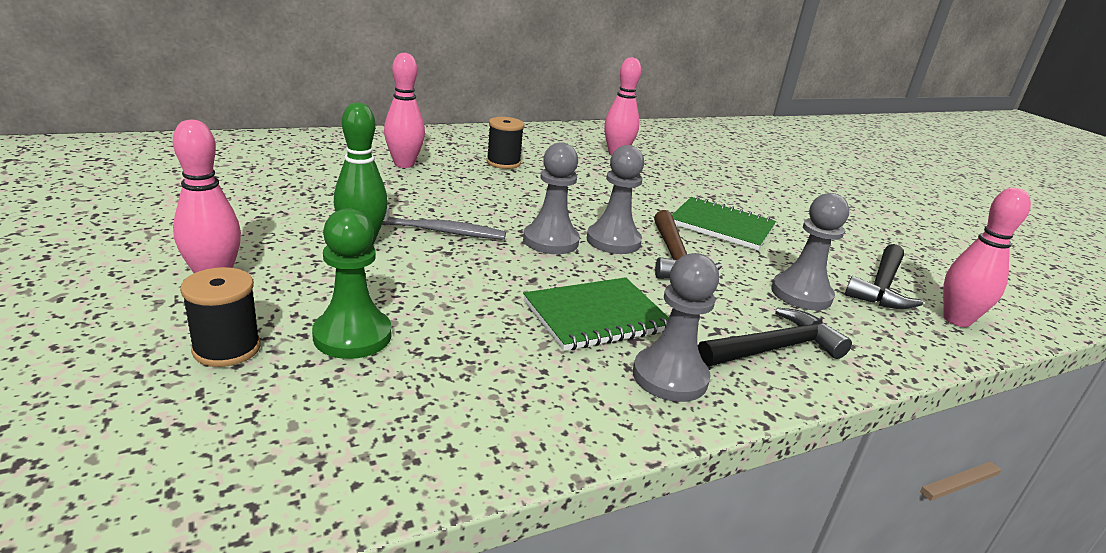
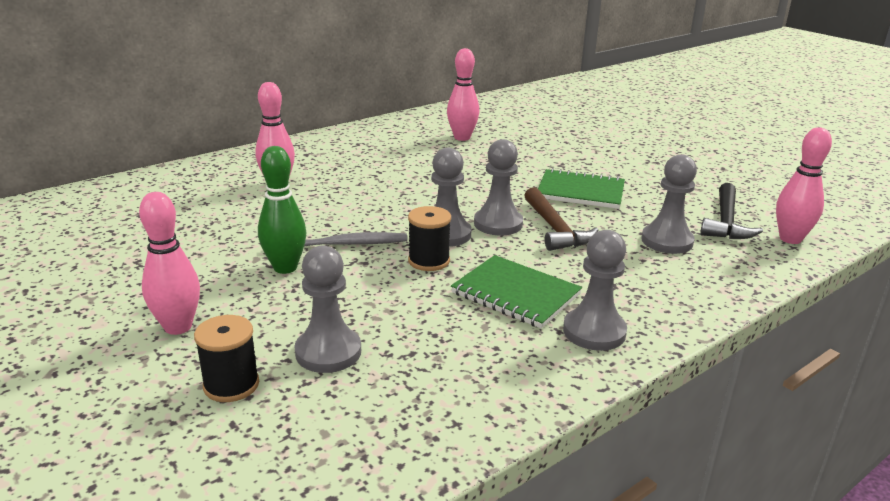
camera: 10 degrees left, 0 degrees up
(352, 336) = (328, 352): green pawn -> grey pawn
(503, 163) = (366, 166): black spool -> black spool (429, 261)
(596, 316) = (515, 294): green notebook -> green notebook turned 75 degrees clockwise
(774, 348) = (663, 291): black hammer -> none

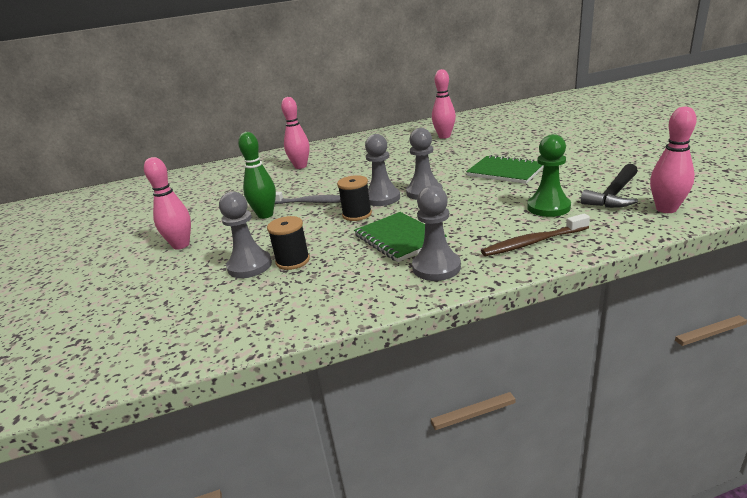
camera: 25 degrees right, 0 degrees up
(231, 385) = (182, 280): black spool -> black spool (293, 261)
(555, 229) = (464, 196): brown hammer -> none
(667, 241) = (548, 207): grey pawn -> green pawn
(682, 289) = (533, 242): none -> brown toothbrush

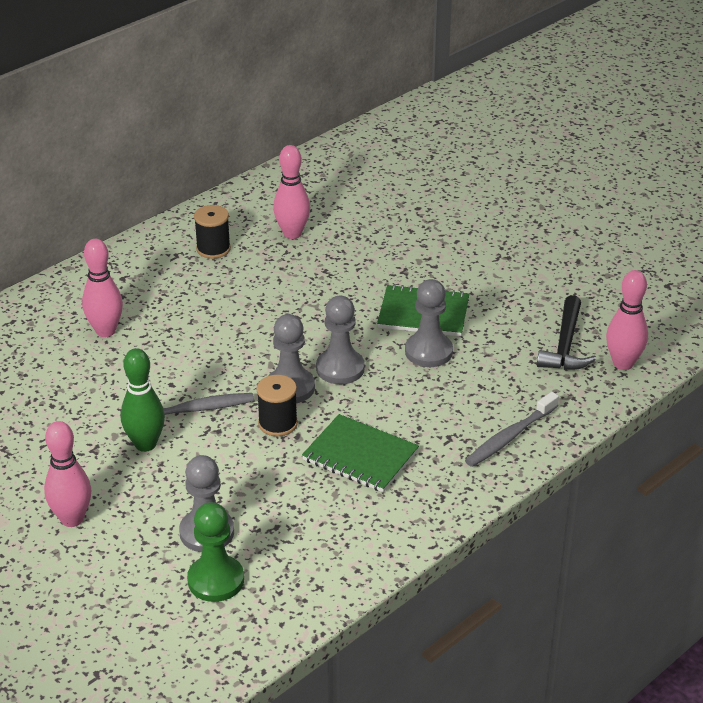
camera: 30 degrees left, 10 degrees up
(293, 261) = (255, 514): black spool -> black spool (213, 249)
(436, 267) = (428, 491): grey pawn -> grey pawn (428, 352)
(533, 242) = (510, 437): brown toothbrush -> grey toothbrush
(548, 207) = (503, 377): green pawn -> green pawn (216, 580)

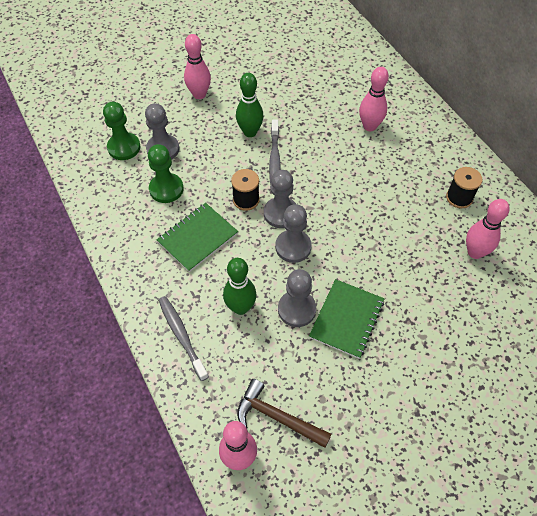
camera: 105 degrees right, 20 degrees up
(285, 508) = (166, 189): none -> green pawn
(447, 396) = (240, 307): none -> green bowling pin
(565, 345) = (277, 417): black hammer -> brown hammer

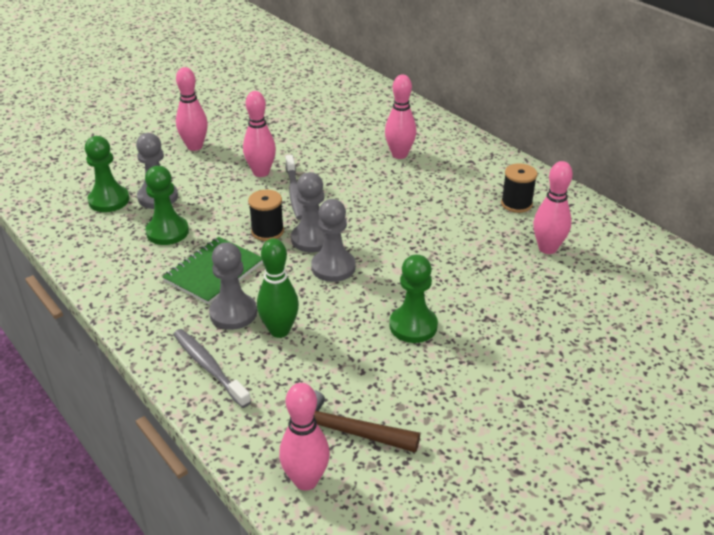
camera: 10 degrees left, 20 degrees down
(250, 132) = (261, 172): green bowling pin -> pink bowling pin
(296, 309) = (350, 324): grey pawn -> grey pawn (233, 313)
(346, 319) = (413, 326): green notebook -> green pawn

